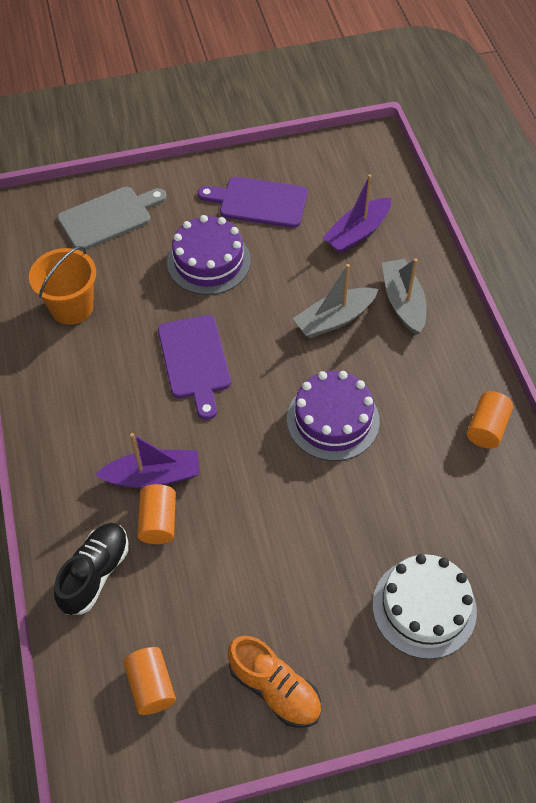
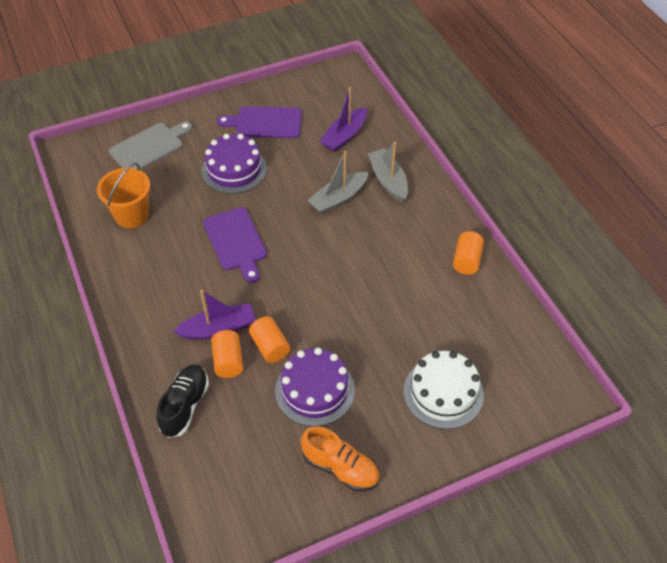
camera: 10 degrees left, 5 degrees down
(151, 686) = (244, 481): orange cylinder -> orange cylinder (270, 347)
(333, 420) = (350, 270): purple cake -> purple cake (314, 390)

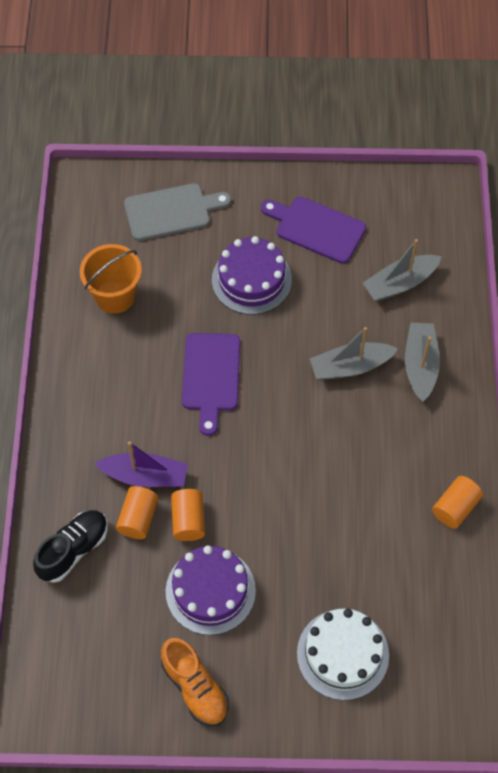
camera: 25 degrees right, 10 degrees up
(344, 136) = (400, 283): purple boat -> grey boat

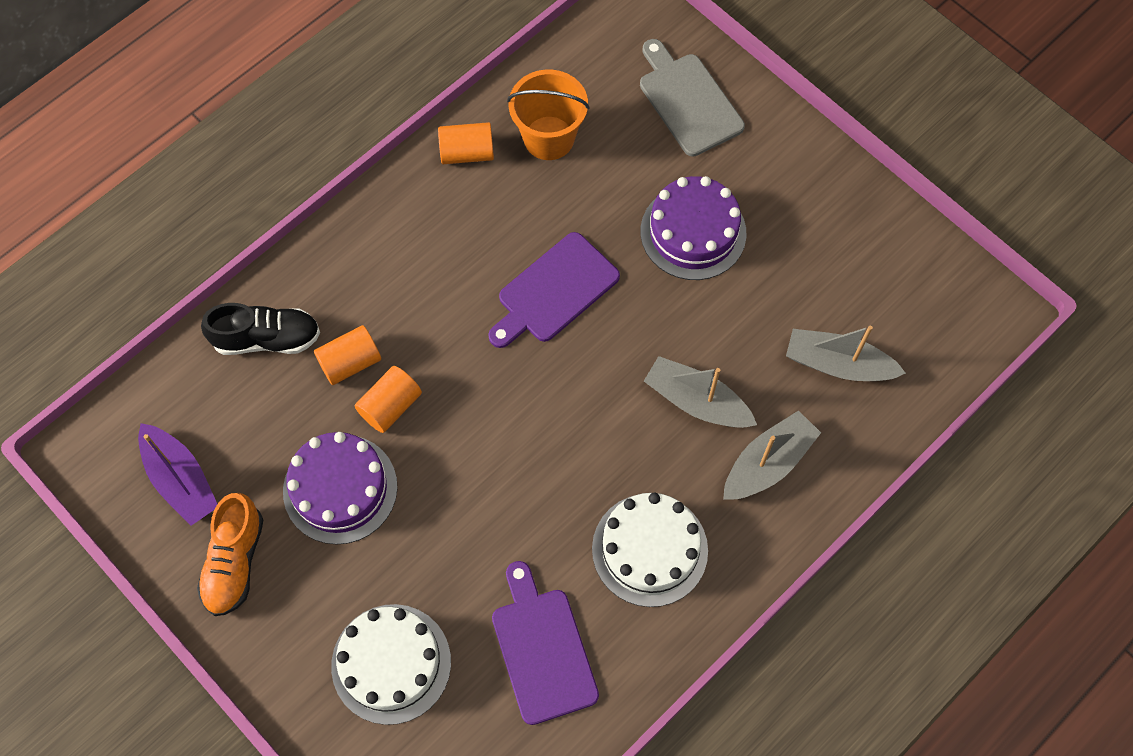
camera: 45 degrees right, 5 degrees up
(145, 476) = (397, 329): purple boat -> purple boat (181, 480)
(171, 211) = (688, 101): grey cutting board -> grey cutting board turned 150 degrees counterclockwise
(316, 228) = (812, 236): purple cutting board -> purple cutting board (542, 649)
(410, 464) = (649, 549): none -> white cake
(455, 507) = (648, 633): orange cylinder -> orange cylinder (467, 153)

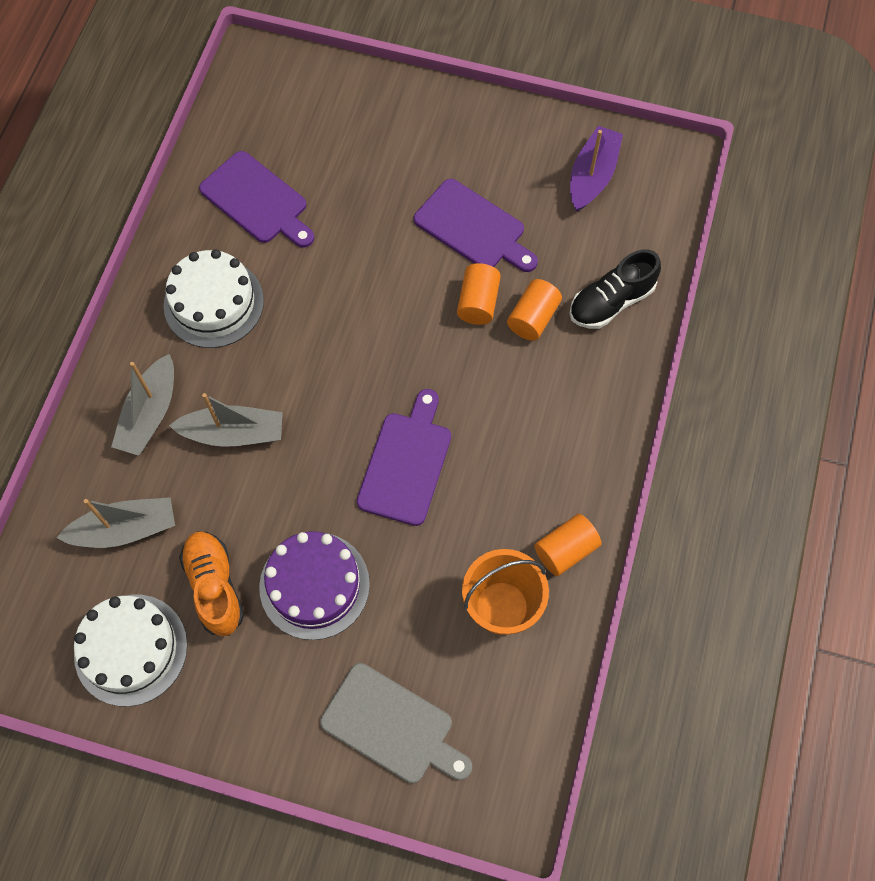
camera: 150 degrees right, 0 degrees up
(181, 480) = (592, 176): purple boat -> purple boat turned 90 degrees clockwise
(234, 561) = (512, 147): orange shoe -> orange shoe (214, 587)
(340, 489) = (473, 228): purple cake -> purple cutting board
(391, 663) = (358, 142): white cake -> white cake (131, 649)

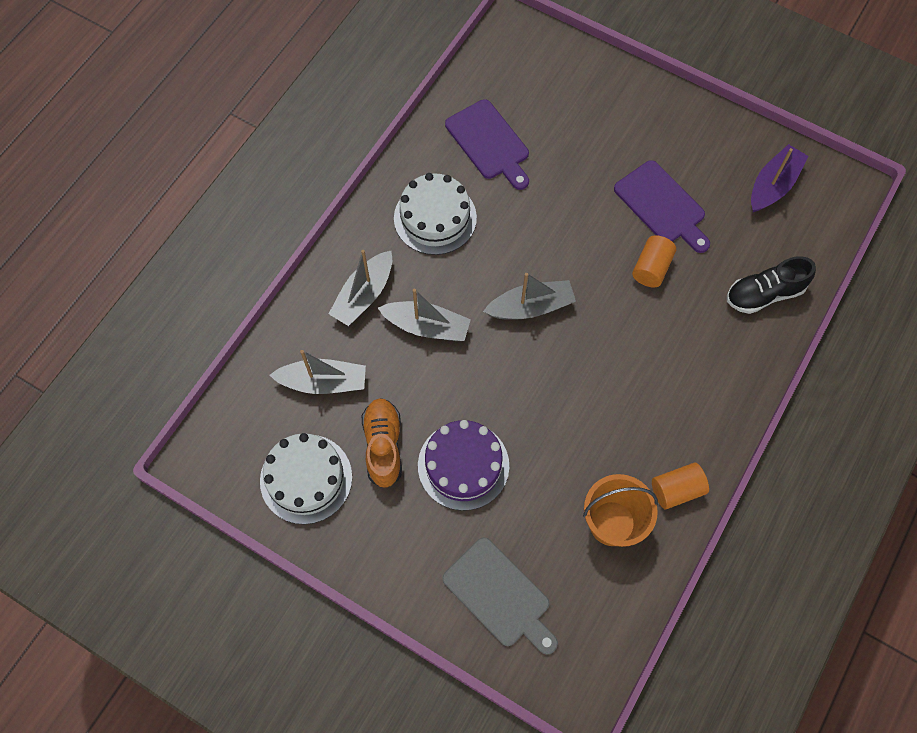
camera: 15 degrees right, 0 degrees up
(350, 381) = (531, 307): none -> grey boat
(406, 463) = (561, 385): purple cutting board -> none
(533, 318) = (694, 292): orange cylinder -> none

